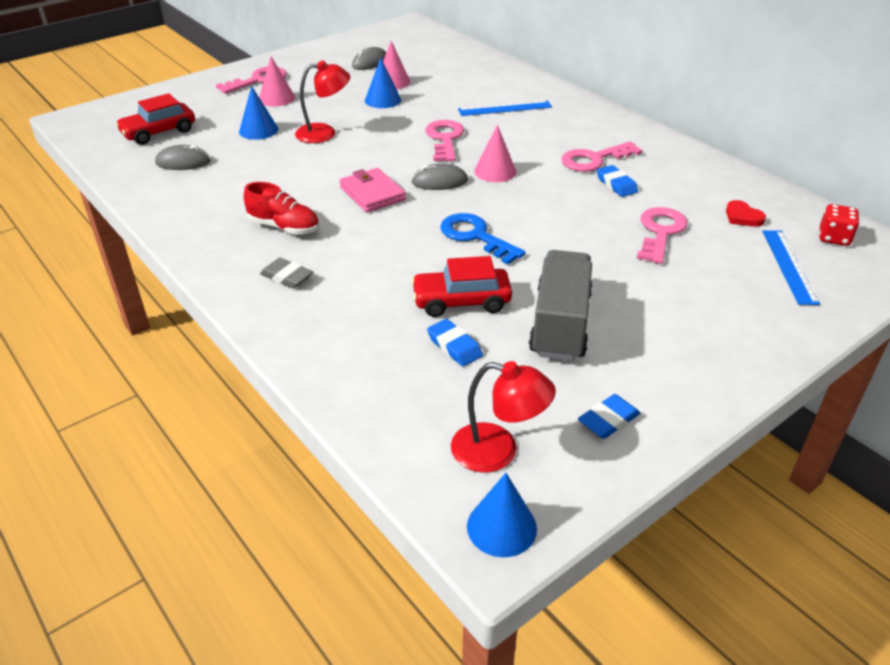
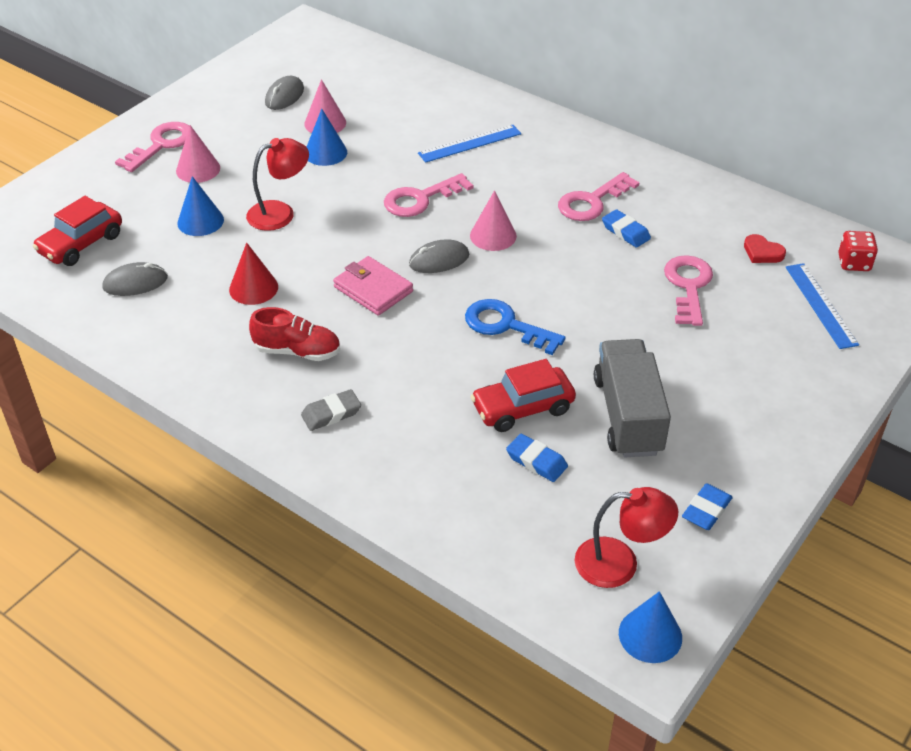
camera: 15 degrees left, 5 degrees up
(274, 179) = (253, 288): none -> red cone
(287, 277) = (331, 413): grey eraser -> grey eraser turned 45 degrees counterclockwise
(444, 139) = (420, 199): pink key -> pink key turned 105 degrees counterclockwise

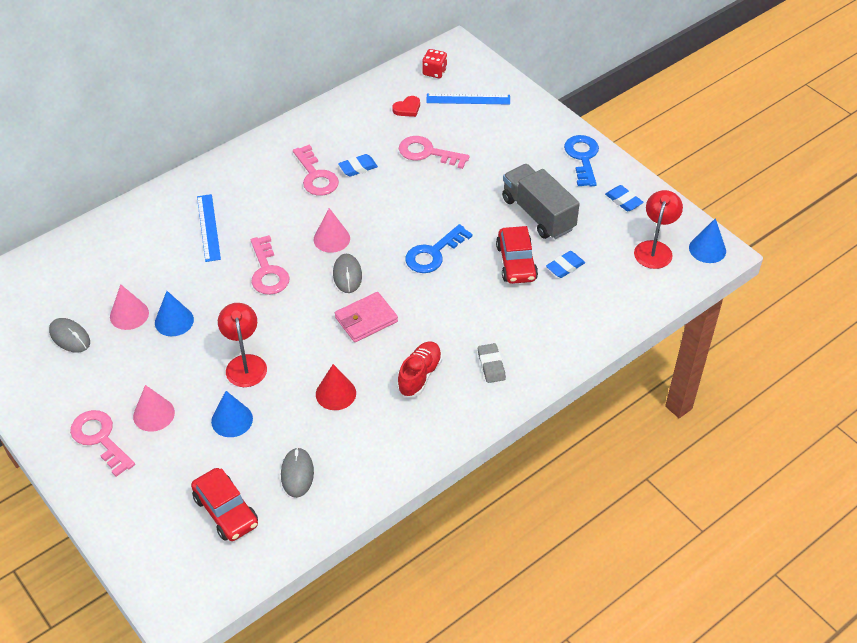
camera: 75 degrees left, 5 degrees up
(627, 415) = (538, 214): grey truck -> grey truck turned 45 degrees clockwise
(774, 447) = (582, 157): none -> blue key

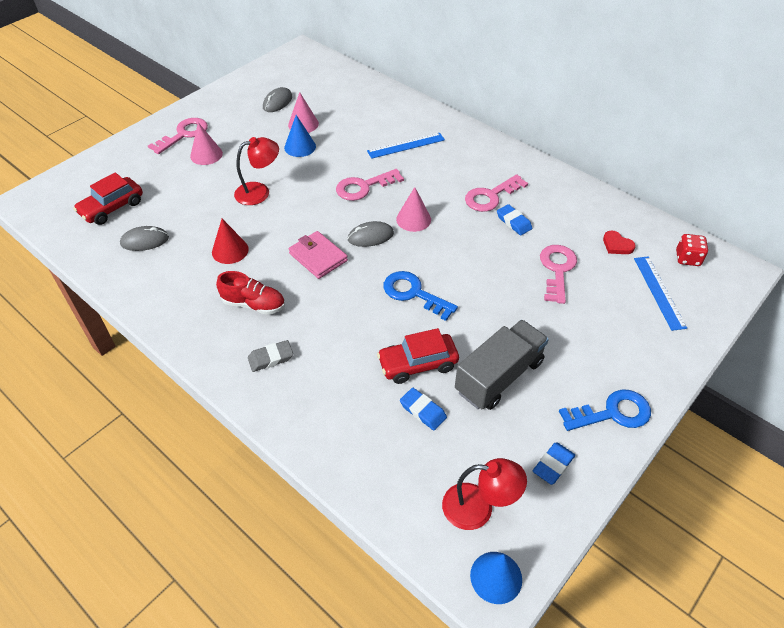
camera: 80 degrees right, 0 degrees up
(232, 420) = (201, 195): blue cone -> none

